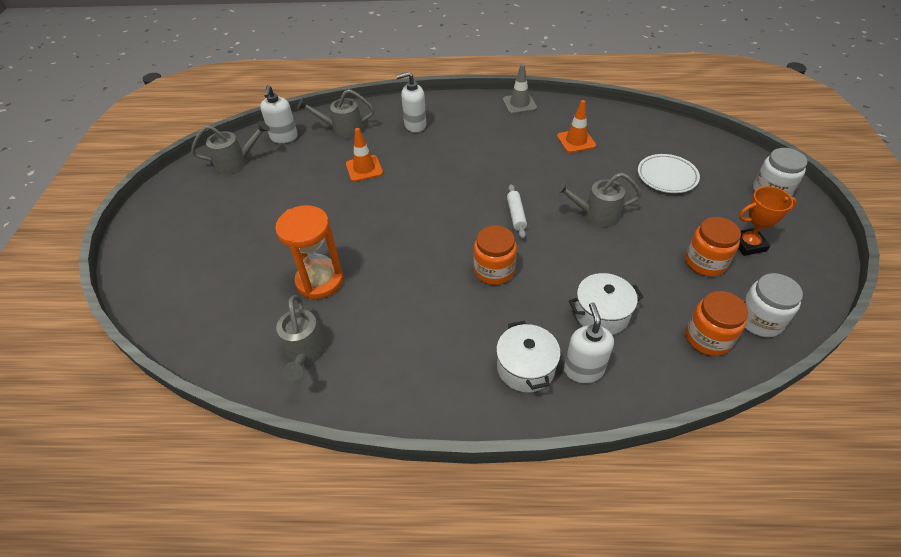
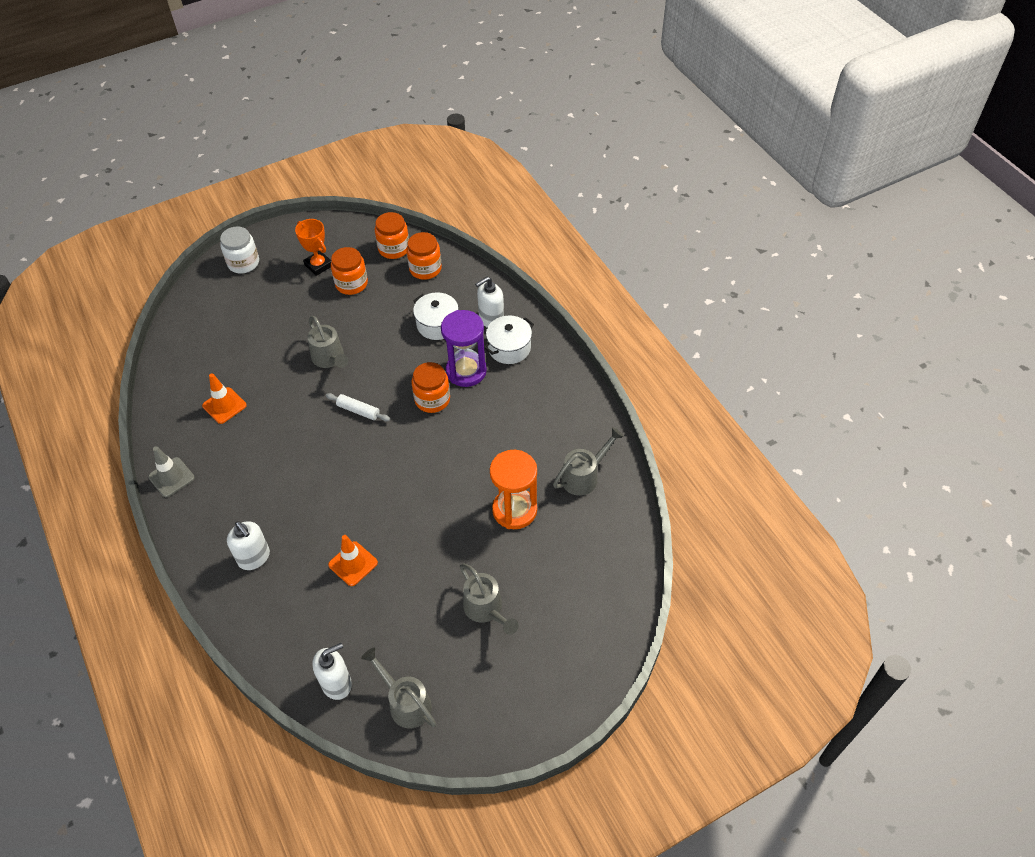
camera: 120 degrees left, 5 degrees up
(343, 130) = (294, 627): grey watering can -> grey watering can (486, 609)
(514, 312) = (466, 371): none -> purple hourglass
(516, 215) = (358, 411): white rolling pin -> white rolling pin turned 60 degrees clockwise
(667, 176) = (253, 327): white plate -> none
(759, 320) = (394, 248): white jar -> orange jar

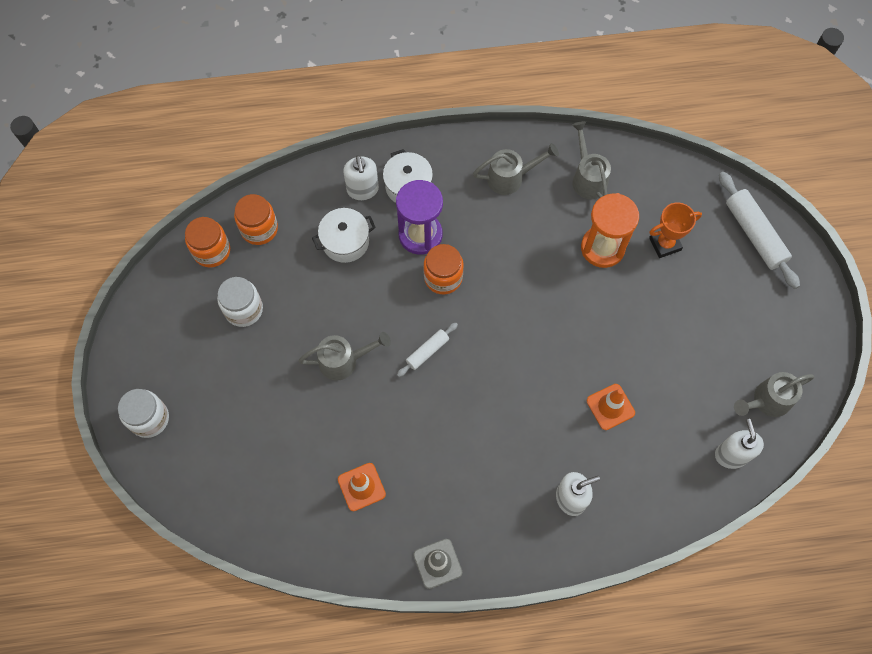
camera: 70 degrees left, 15 degrees up
(318, 265) = (197, 336): orange trophy -> orange trophy (665, 244)
(351, 284) = (243, 309): orange jar -> white jar
(486, 609) = (697, 306): grey watering can -> grey watering can (510, 178)
(591, 641) = (754, 234): none -> white rolling pin

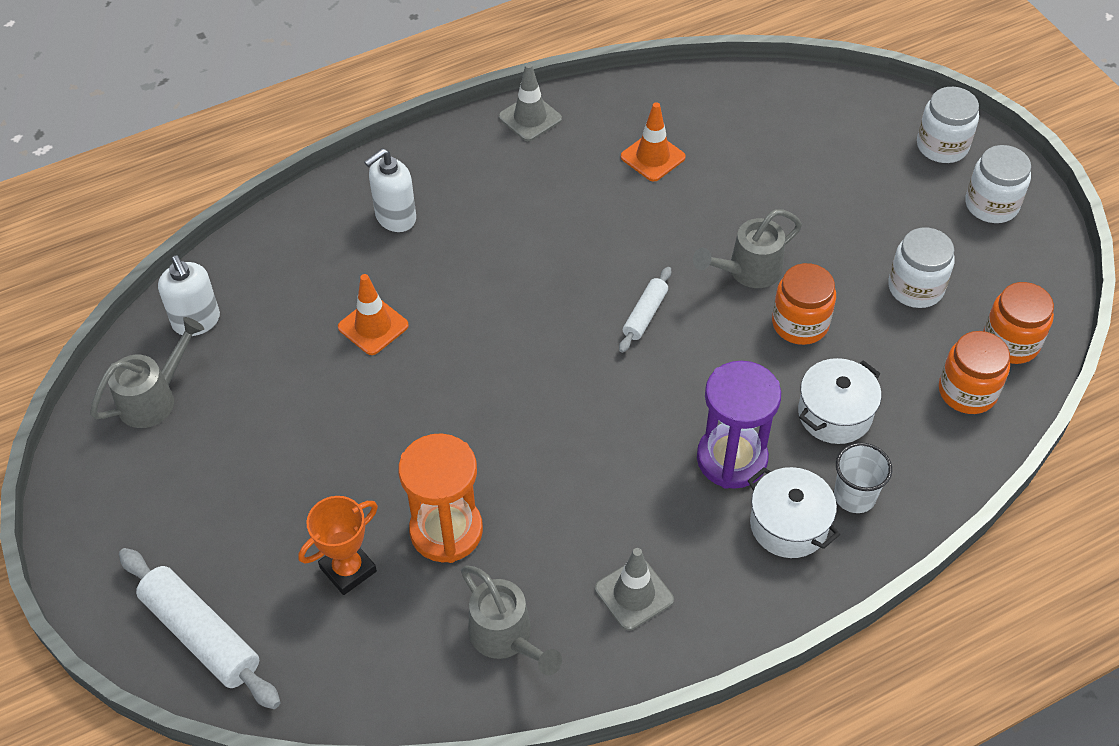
camera: 160 degrees right, 15 degrees down
(151, 355) = (991, 205): none -> white jar
(363, 190) = (854, 496): white soap dispenser -> white cup
(443, 277) = (669, 411): orange jar -> orange jar (800, 323)
(510, 178) = (634, 594): grey watering can -> grey traffic cone

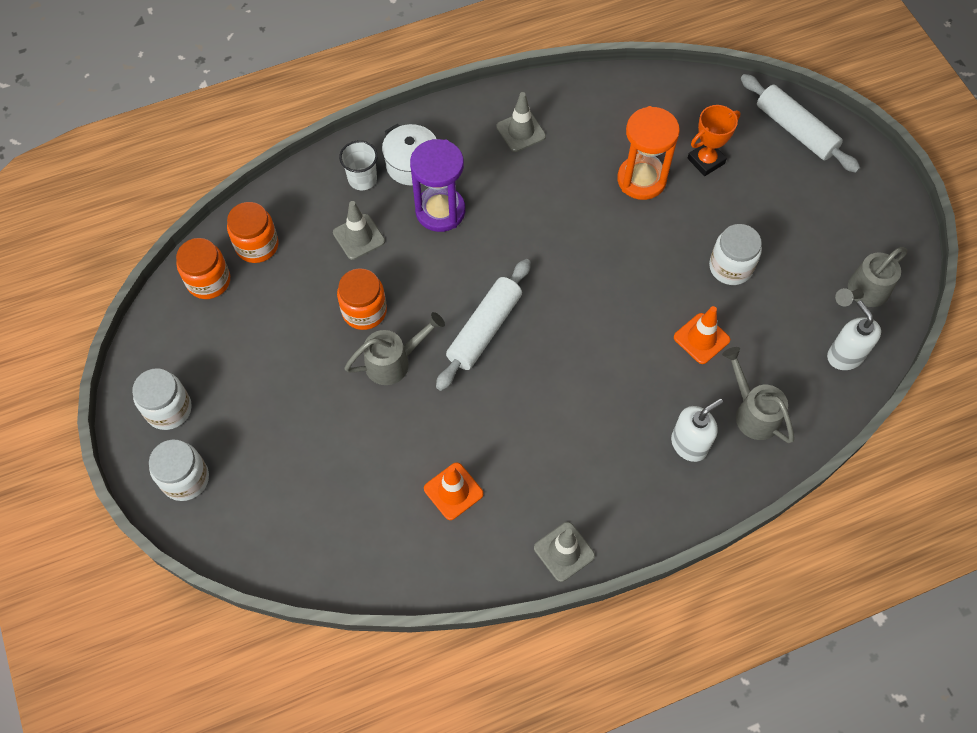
camera: 175 degrees left, 10 degrees up
(506, 637) = (603, 113): grey watering can -> grey watering can (753, 412)
(645, 315) = (484, 329): white rolling pin -> white rolling pin, size x1.81
(835, 414) = (359, 237): white pot -> grey traffic cone
(915, 287) = (263, 334): white jar -> white jar (730, 267)

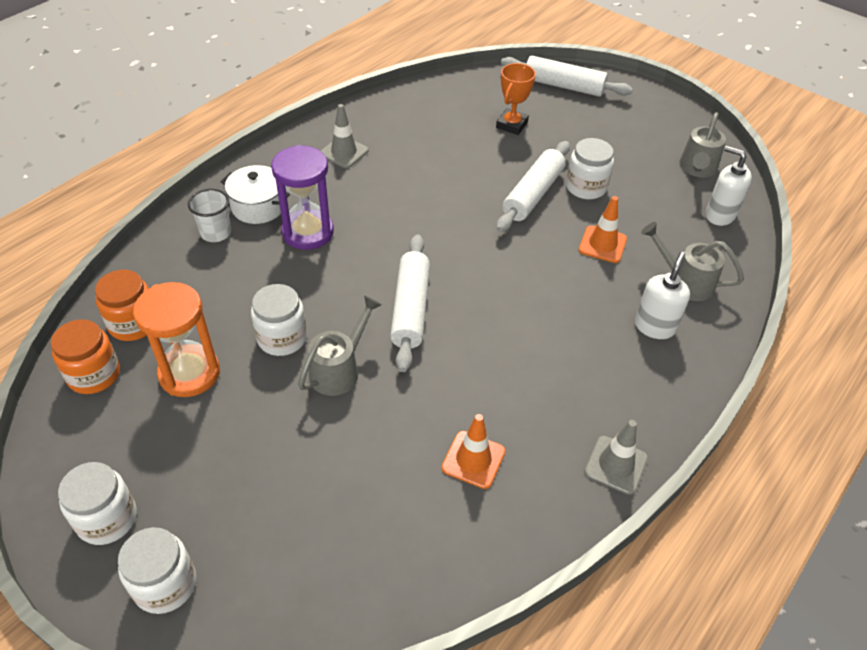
camera: 30 degrees left, 15 degrees down
(359, 237) = (239, 279): grey traffic cone -> none
(364, 311) = (282, 338): orange jar -> white jar
(641, 180) = (470, 153): orange hourglass -> orange hourglass (189, 373)
(672, 254) = (533, 194): none -> white rolling pin

